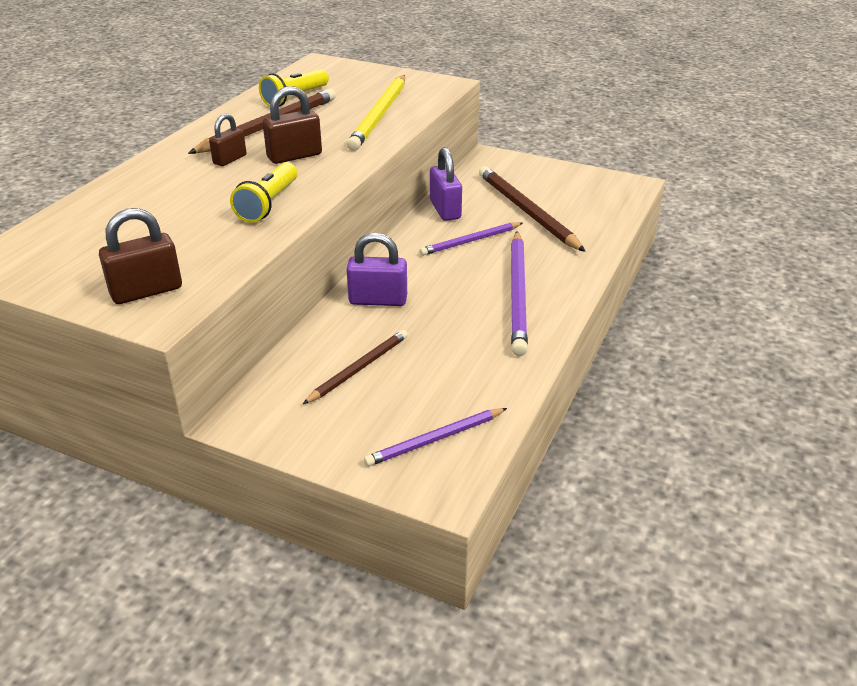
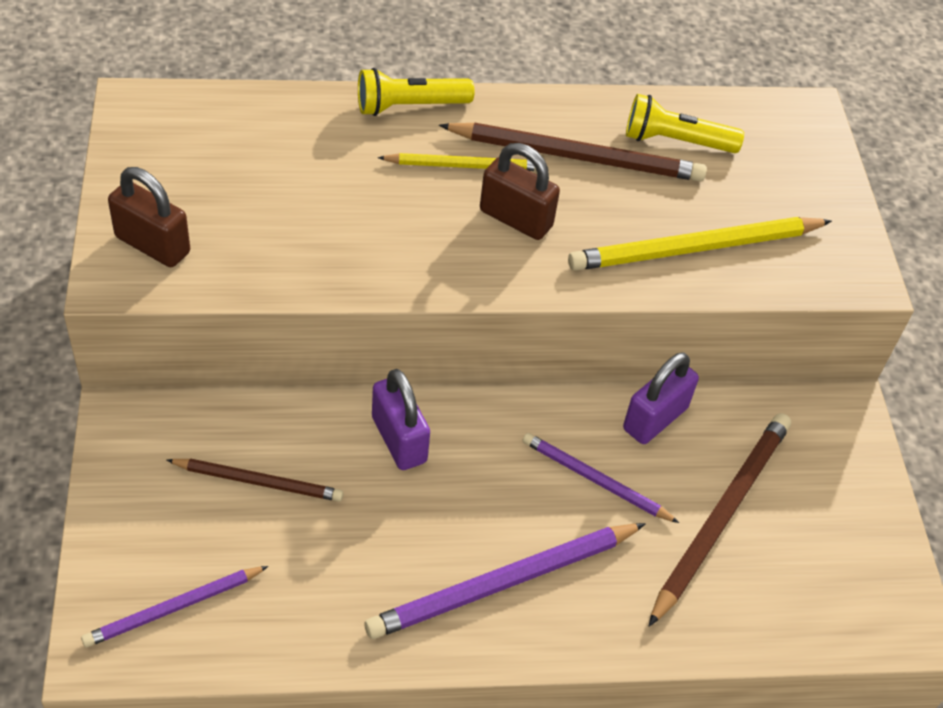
camera: 55 degrees right, 15 degrees up
(230, 159) = (464, 165): brown padlock -> yellow pencil
(268, 204) = (384, 252): yellow flashlight -> yellow flashlight (410, 106)
(435, 439) = (173, 608): purple pencil -> purple pencil turned 60 degrees counterclockwise

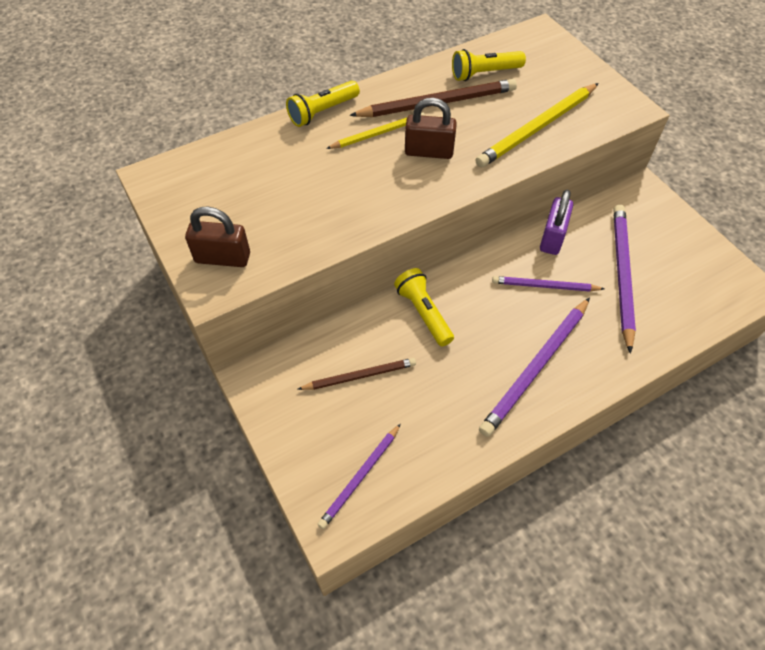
camera: 20 degrees left, 5 degrees up
(399, 439) = (423, 313): purple padlock -> yellow flashlight
(721, 516) = (621, 275): brown pencil -> purple pencil

